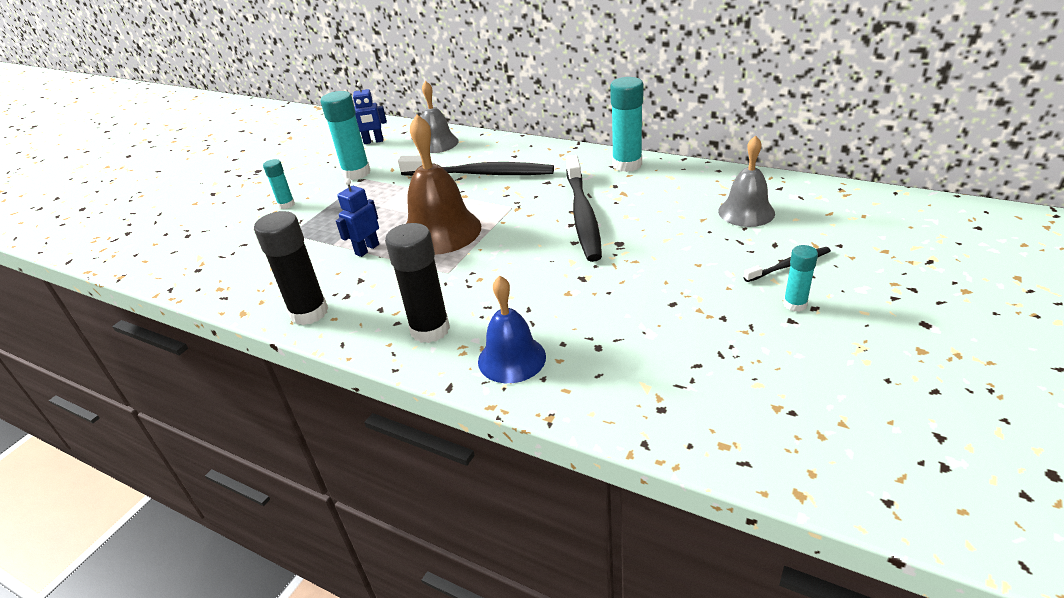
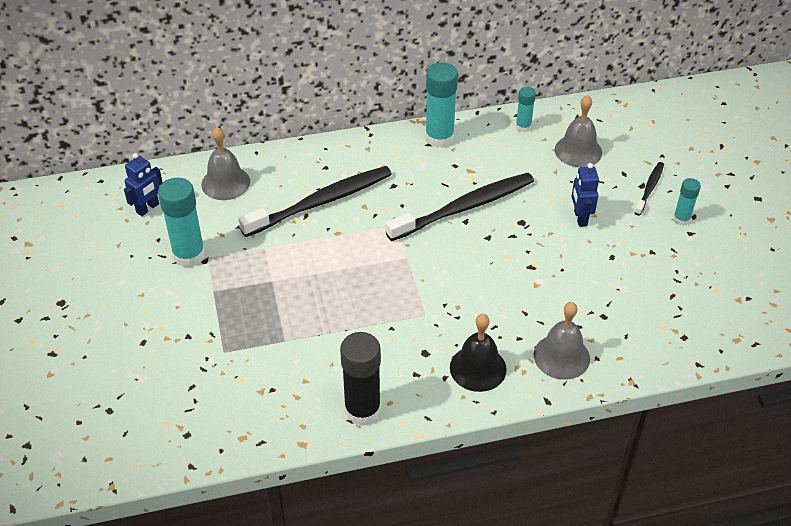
camera: 45 degrees left, 10 degrees up
(286, 204) = (168, 325): turquoise glue stick -> turquoise glue stick (523, 127)
(367, 249) = (326, 329): blue robot -> blue robot (580, 218)
(430, 329) = (478, 368): black glue stick -> black bell
(440, 231) = (367, 279): brown bell -> none
(511, 358) = (561, 356): blue bell -> grey bell
(582, 215) = (464, 208): black toothbrush -> black toothbrush turned 75 degrees counterclockwise

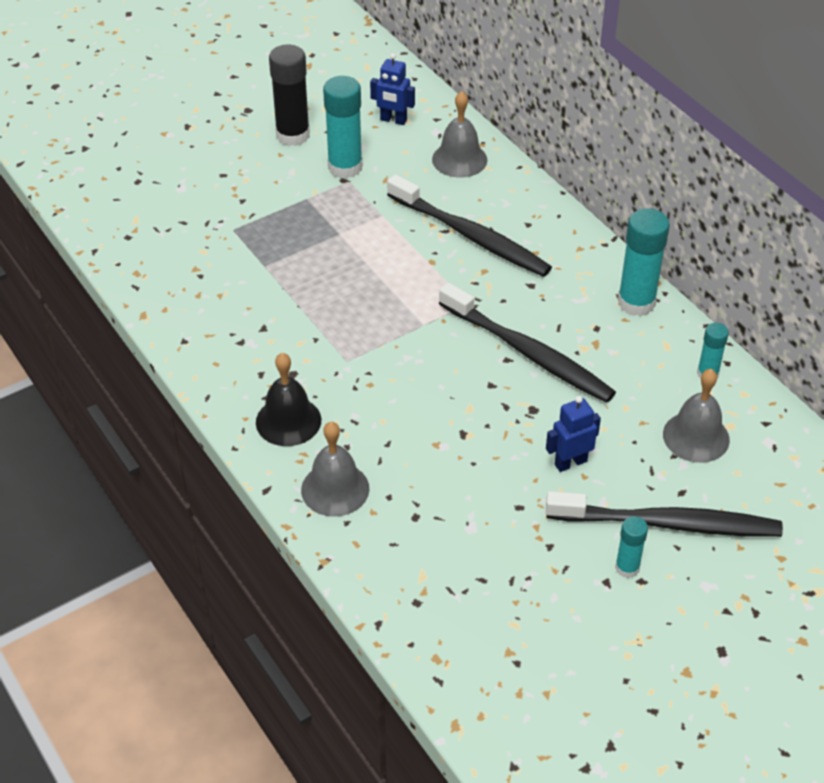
camera: 70 degrees right, 0 degrees up
(362, 410) = (198, 345): black glue stick -> black glue stick (293, 135)
(649, 188) = (668, 524): black toothbrush -> black toothbrush, size x2.05

